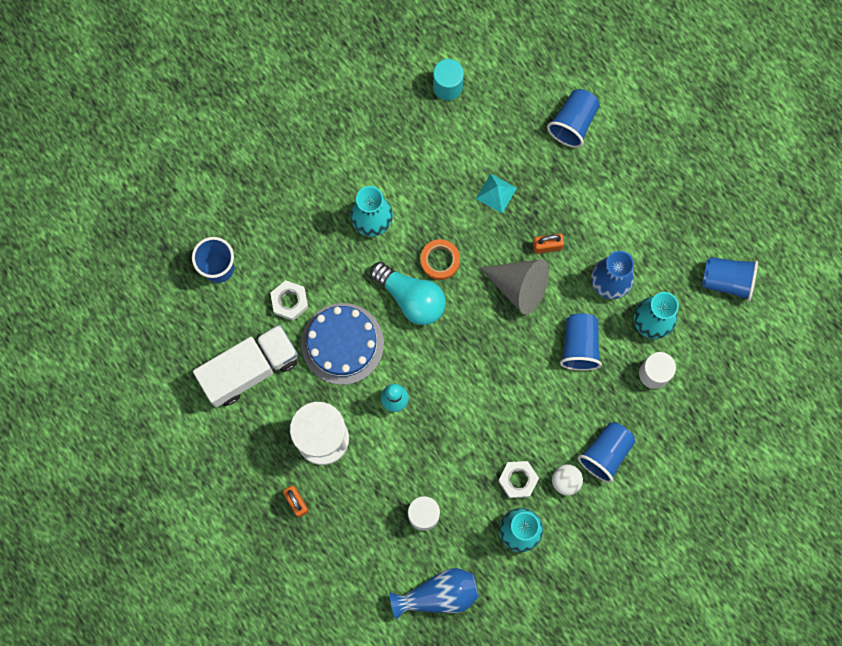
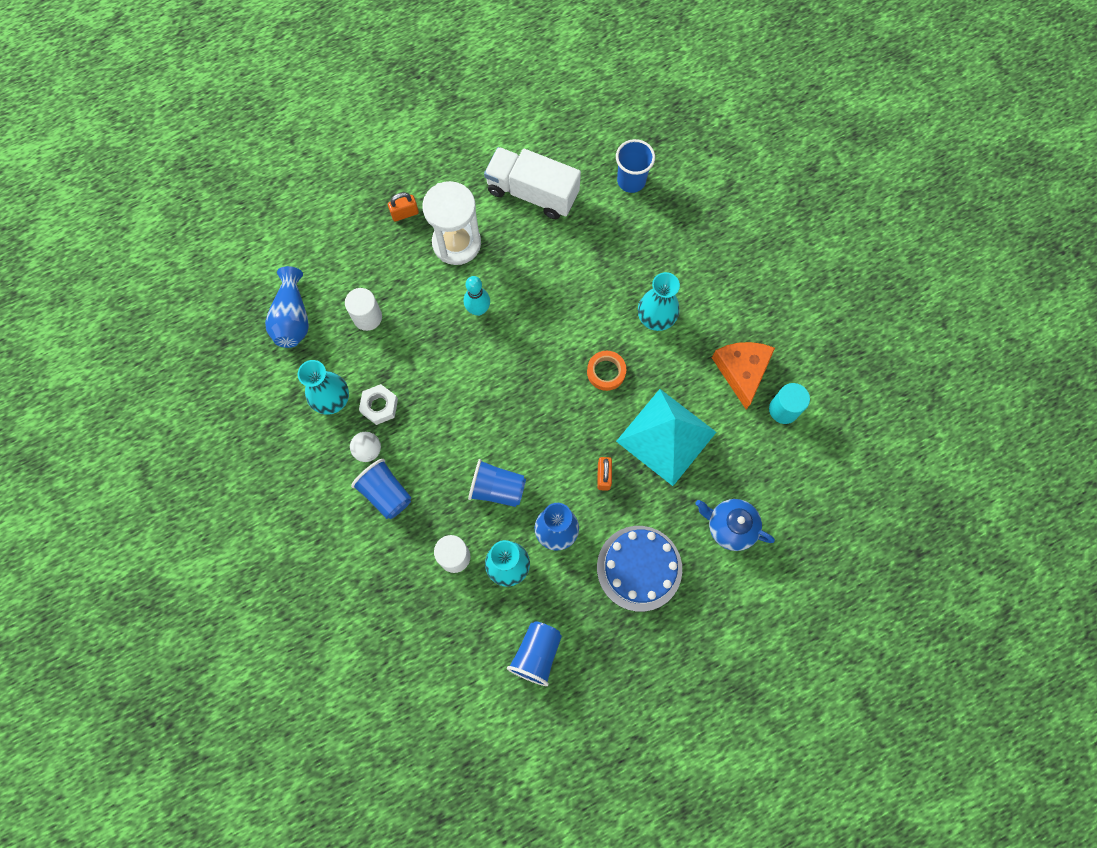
camera: 100 degrees right, 5 degrees down
(249, 369) = (532, 193): white truck -> white truck turned 135 degrees clockwise
(289, 301) = (589, 234): white nut -> none
(342, 343) = (541, 273): blue cake -> blue cake (639, 568)
(411, 298) = (574, 340): turquoise light bulb -> none
(415, 130) = (742, 371): none -> orange cheese
(496, 193) = (666, 436): turquoise pyramid -> turquoise pyramid, size x2.34
(519, 286) = (567, 442): grey cone -> none
(573, 123) = (730, 527): blue cup -> blue teapot

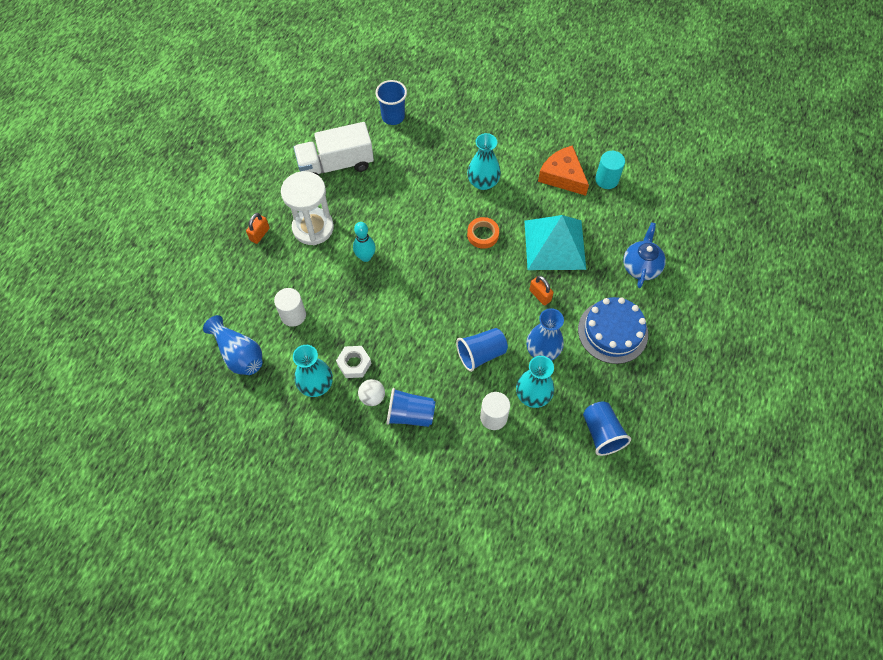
camera: 40 degrees left, 10 degrees down
(730, 527) = (641, 267): blue teapot -> blue teapot turned 120 degrees clockwise

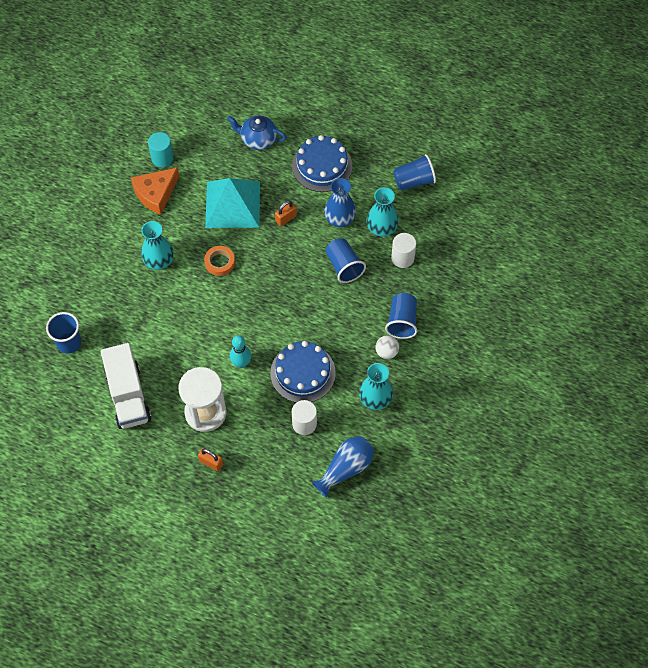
camera: 90 degrees left, 0 degrees up
(351, 313) = (303, 373): none -> blue cake
(354, 364) = (354, 368): white nut -> none

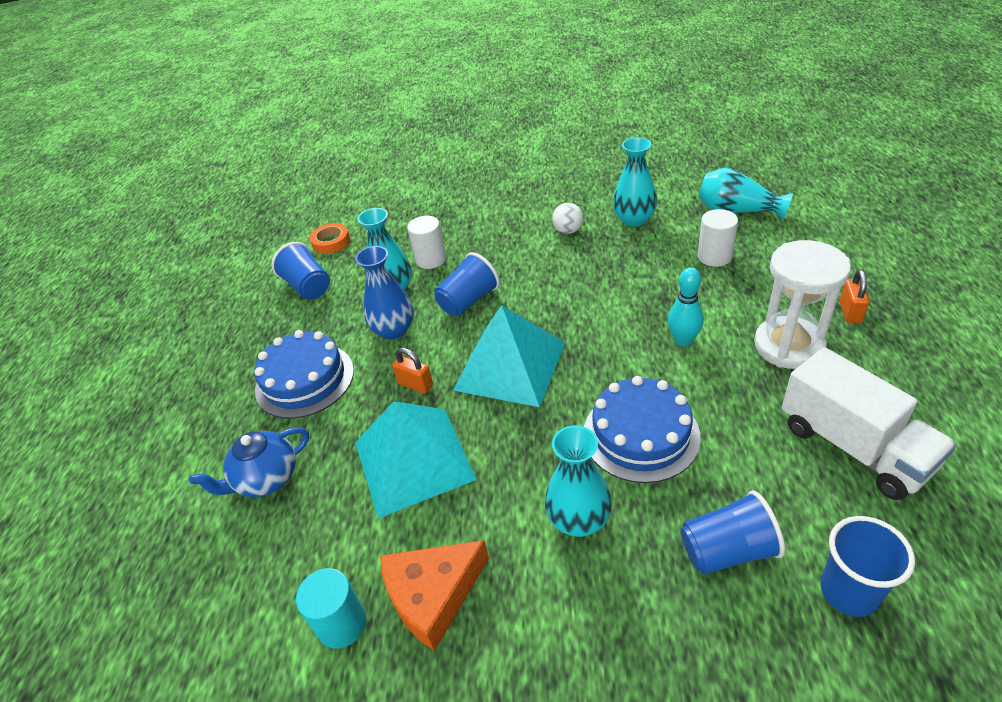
camera: 105 degrees left, 20 degrees down
(128, 395) = (853, 446): white truck -> white truck turned 90 degrees clockwise
(156, 193) = (433, 595): orange cheese -> orange cheese turned 120 degrees clockwise
(219, 262) = (533, 431): orange tape -> orange tape (331, 242)
(258, 139) = (266, 479): blue teapot -> blue teapot turned 60 degrees clockwise
(273, 268) = (510, 366): none -> turquoise pyramid
(303, 373) = (649, 281): blue cake -> blue cake (640, 434)
(345, 469) = (737, 211): blue vase -> turquoise vase
(402, 321) = (520, 233): blue cup -> blue cup (727, 550)

